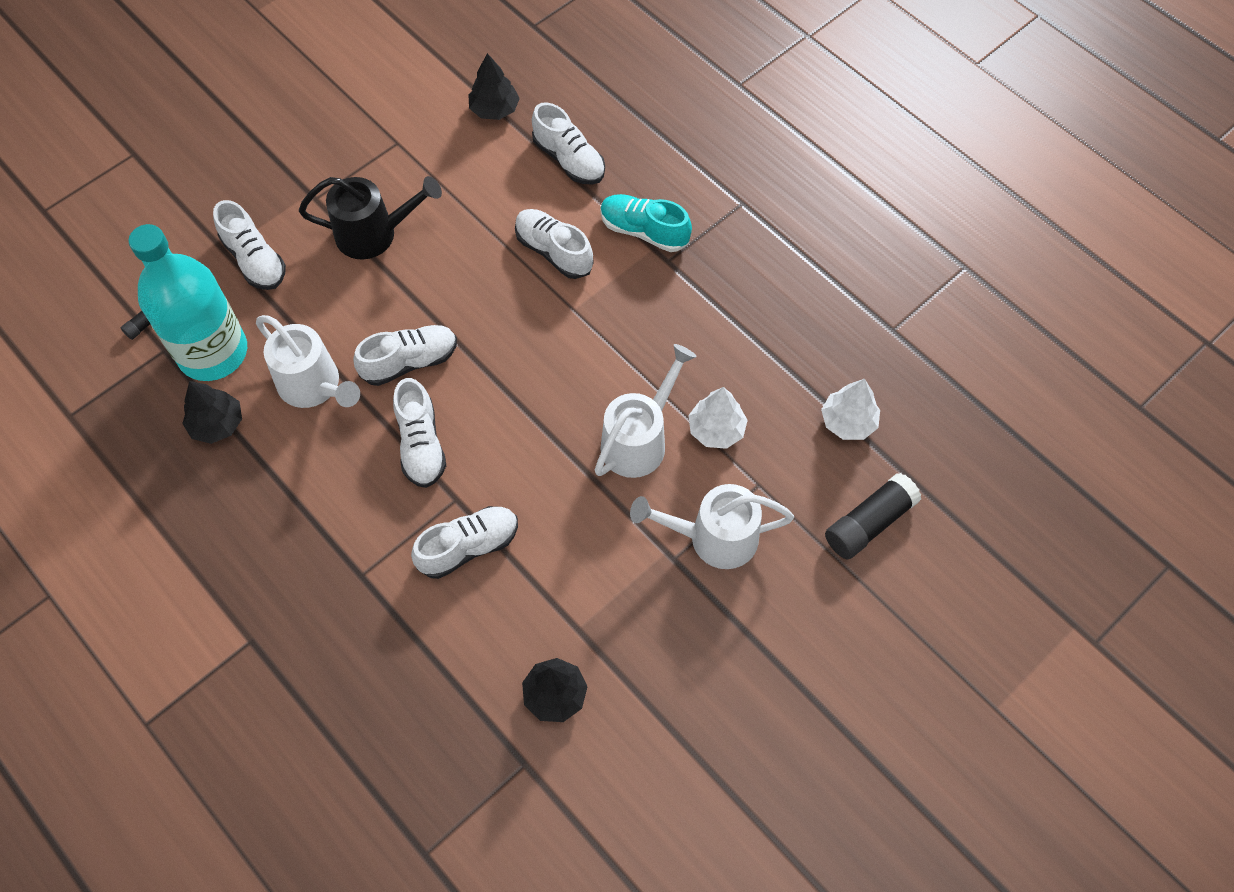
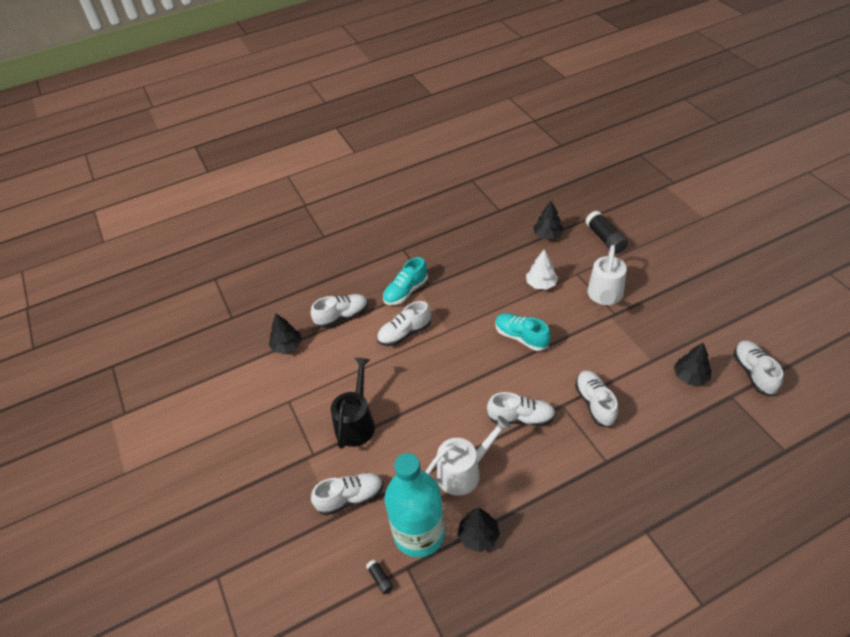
camera: 70 degrees left, 15 degrees down
(410, 362) = (460, 416): white shoe -> white shoe (753, 373)
(584, 418) = (521, 337): none -> turquoise shoe
(639, 439) = (540, 315): white watering can -> none
(848, 422) = (547, 235): white tree -> black tree

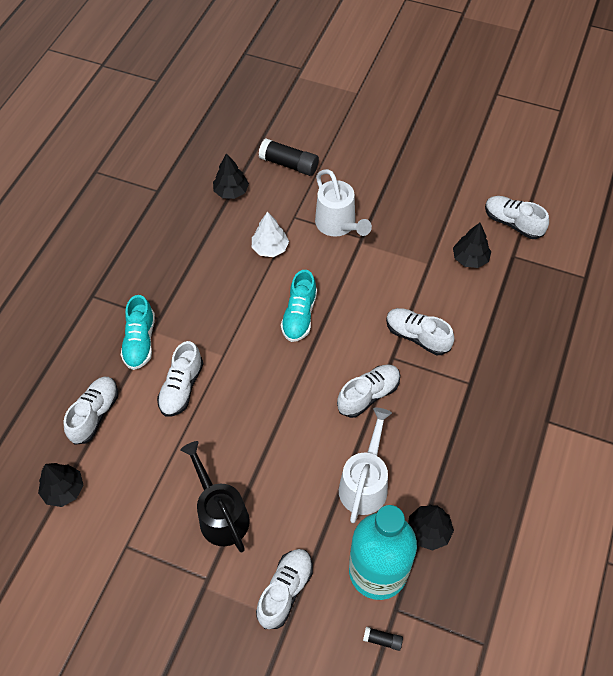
camera: 45 degrees left, 10 degrees up
(521, 337) = (299, 315): turquoise shoe -> turquoise shoe turned 75 degrees counterclockwise

